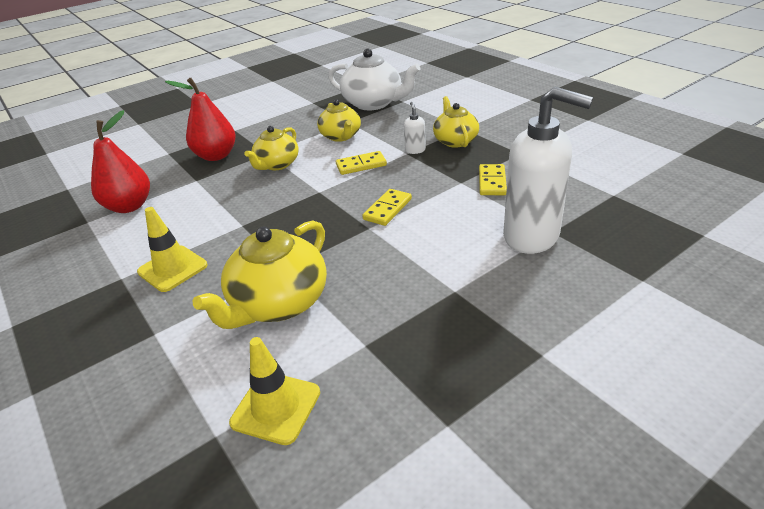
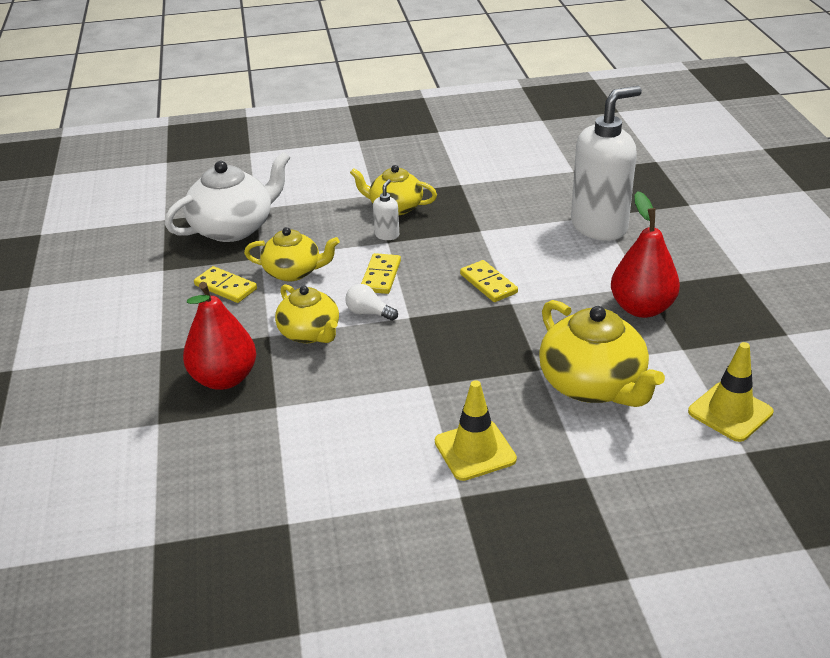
camera: 65 degrees left, 0 degrees up
(129, 206) = (285, 476): red pear -> red pear (641, 308)
(313, 176) = (369, 313): none -> white light bulb
(415, 150) = (387, 235): white soap dispenser -> white soap dispenser turned 90 degrees clockwise
(492, 182) = (497, 215): yellow domino -> yellow domino (226, 287)

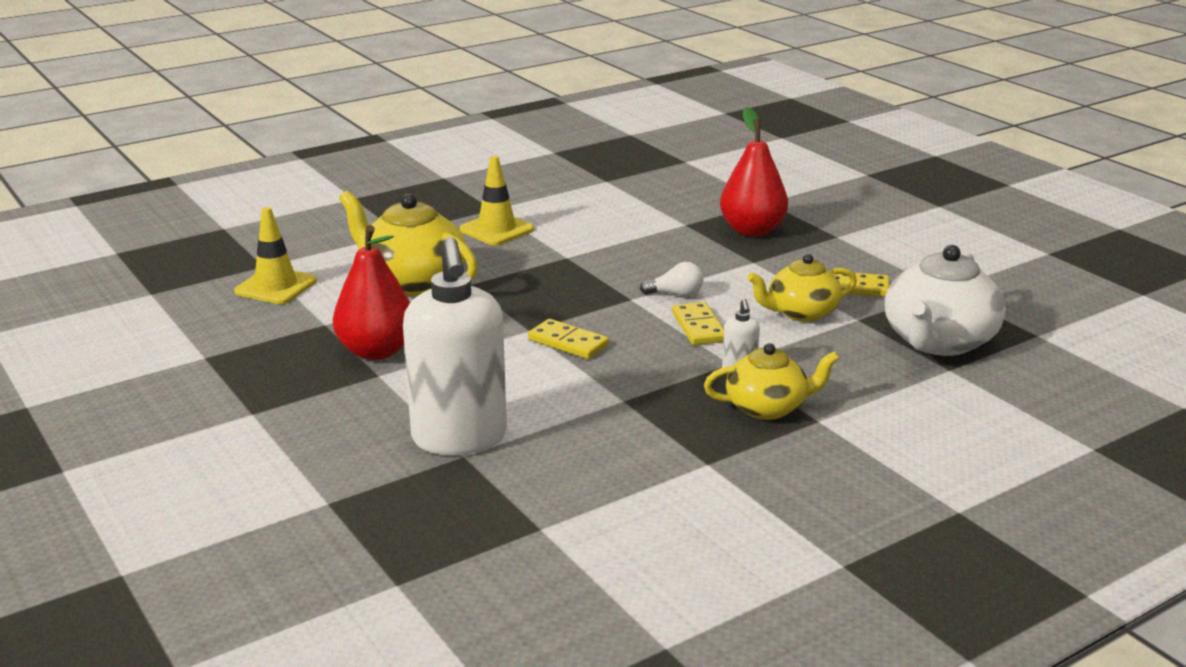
camera: 155 degrees right, 10 degrees down
(310, 333) = (716, 269): yellow teapot -> none
(599, 226) = (459, 438): white soap dispenser -> white soap dispenser turned 45 degrees counterclockwise

